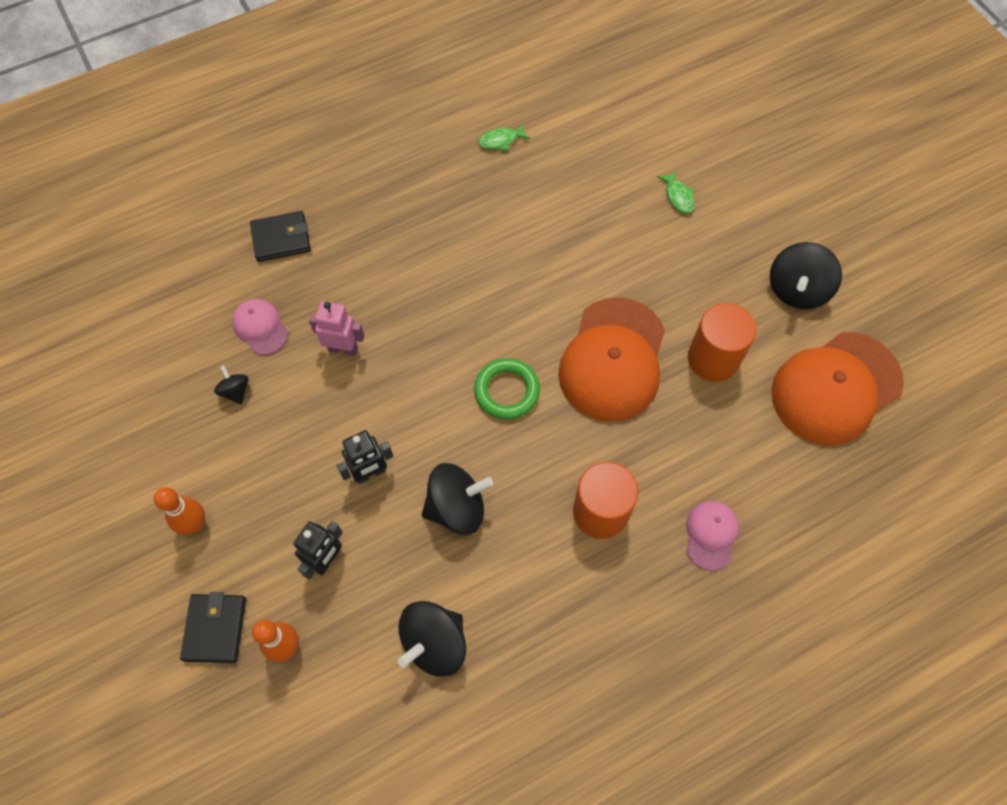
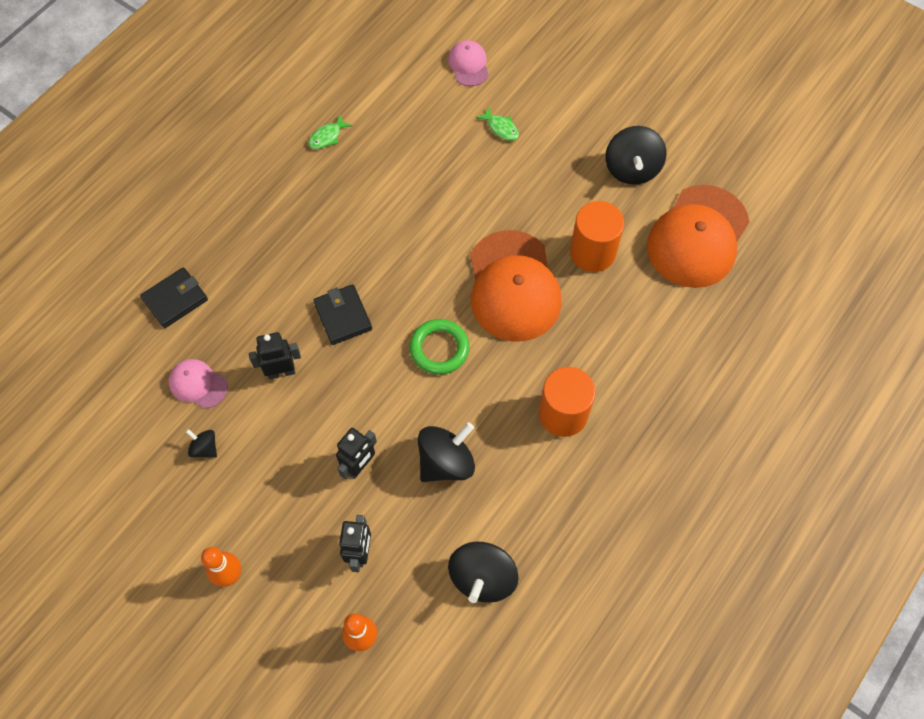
camera: 25 degrees left, 0 degrees up
(215, 629) = (294, 651): black wallet -> black wallet (343, 316)
(343, 348) = (281, 372): pink robot -> black robot
(711, 535) = (657, 394): pink cap -> pink cap (468, 65)

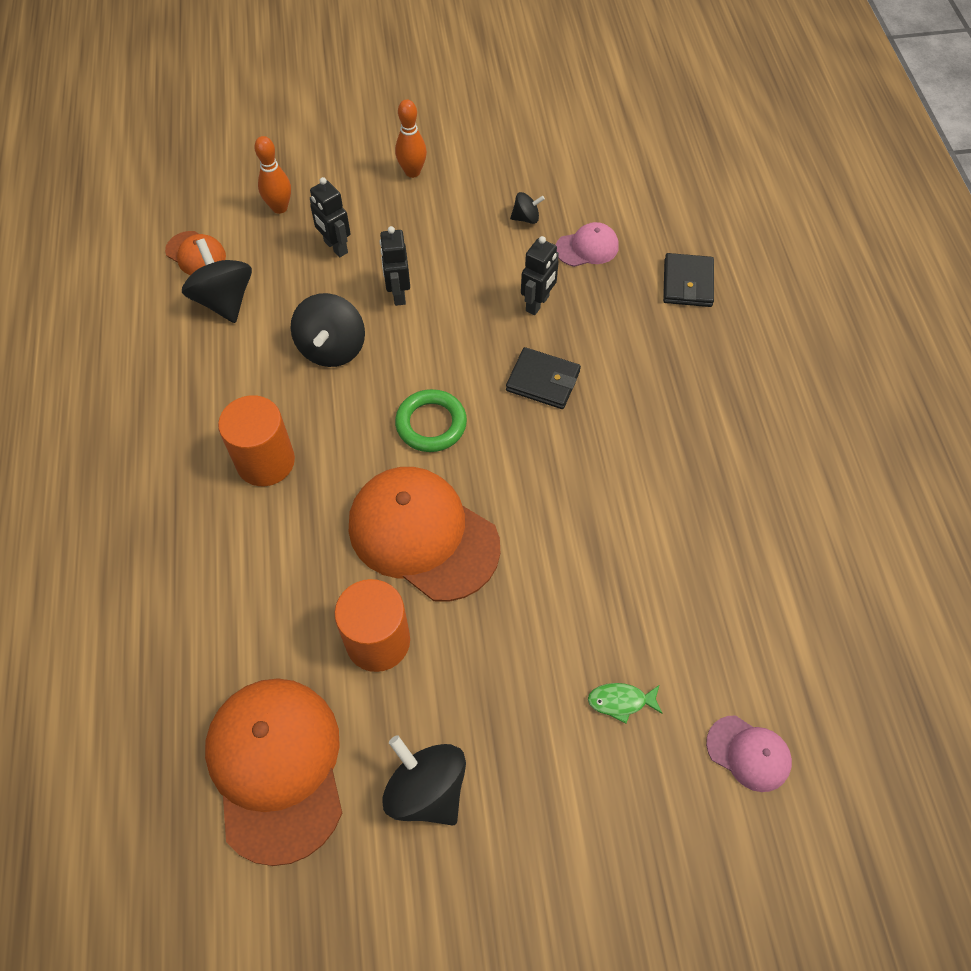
camera: 135 degrees right, 5 degrees down
(327, 137) = (769, 522): green fish -> none
(466, 648) = (196, 254): none -> orange cap

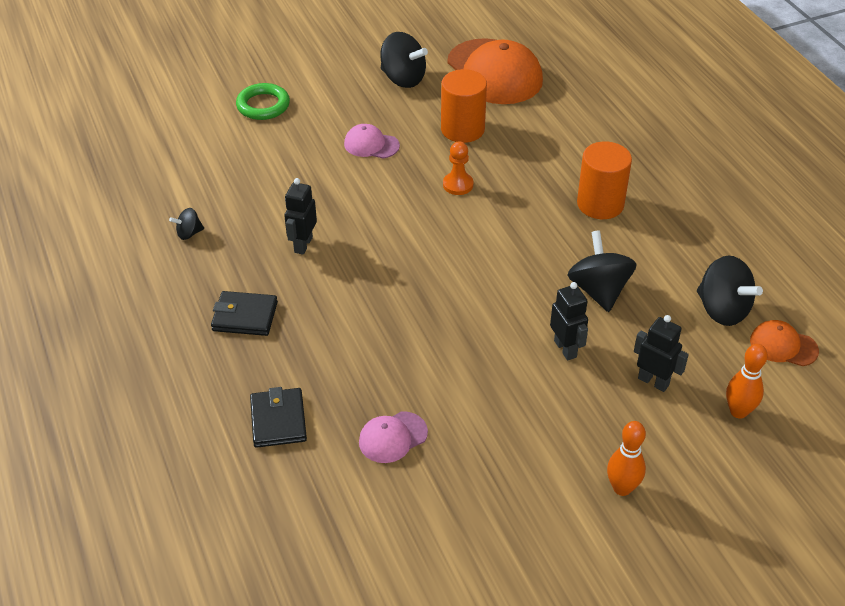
camera: 165 degrees right, 15 degrees down
(423, 535) = (458, 185): orange cap -> orange pawn
(431, 424) = (484, 252): green ring -> green ring (263, 105)
(526, 218) = (469, 458): black spinning top -> black spinning top (189, 233)
(538, 304) = (427, 367): black robot -> black robot (303, 245)
(543, 381) = (400, 302): black wallet -> black wallet (245, 316)
(621, 701) = (294, 131): green fish -> none
(748, 753) = (210, 123): pink cap -> pink cap (371, 145)

